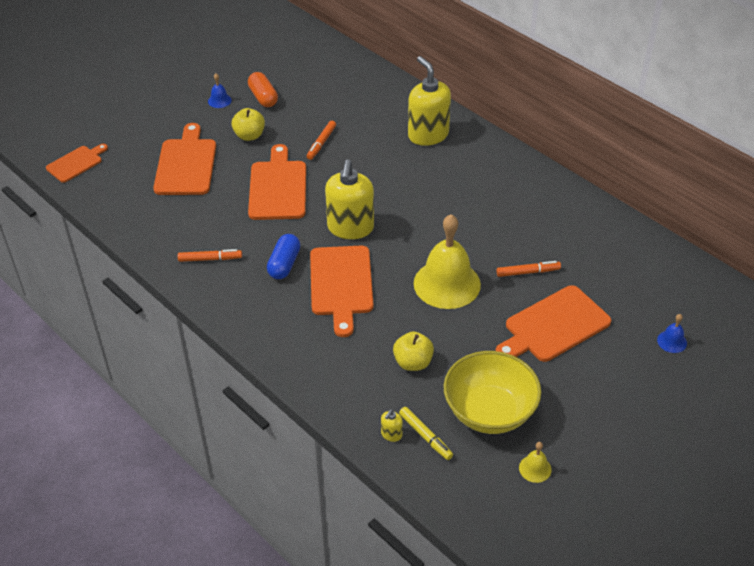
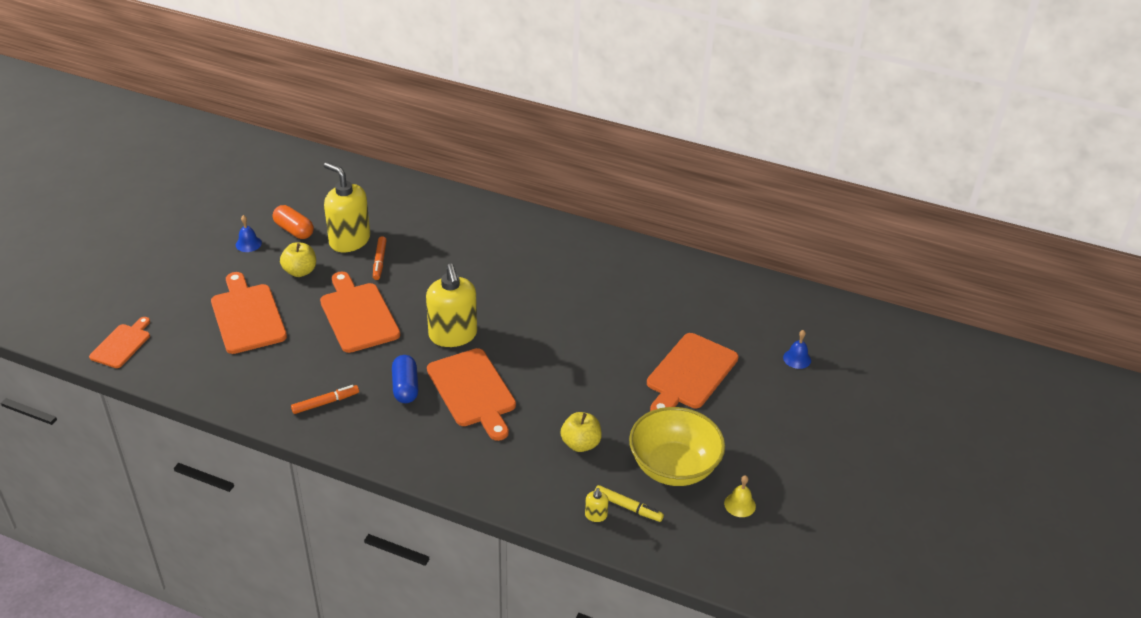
camera: 25 degrees left, 5 degrees down
(428, 135) = (481, 229): yellow soap dispenser -> yellow soap dispenser (349, 240)
(447, 284) = (573, 363): yellow bell -> none
(528, 272) = (641, 332): orange marker -> none

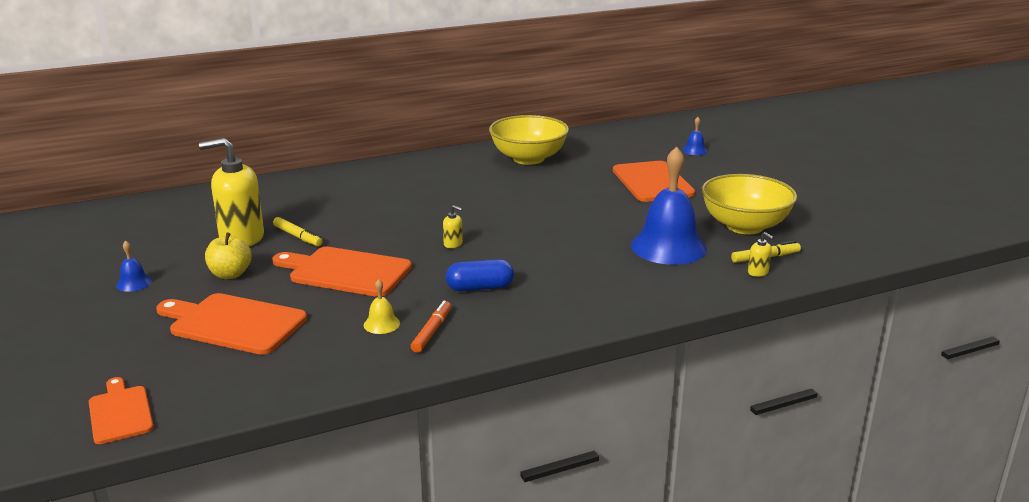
camera: 45 degrees left, 15 degrees down
(294, 230) = (168, 255): orange capsule -> none
(379, 261) = (298, 236): orange marker -> yellow marker
(405, 387) = (480, 288): blue capsule -> blue capsule turned 45 degrees counterclockwise
(453, 335) = (453, 244): yellow soap dispenser -> yellow soap dispenser, size x0.40
(472, 391) = (536, 262): orange cutting board -> none
(580, 444) = (668, 247): yellow apple -> blue bell
(646, 279) = (528, 158): none -> yellow bowl
(740, 504) = (815, 221): yellow bell -> yellow bell (381, 324)

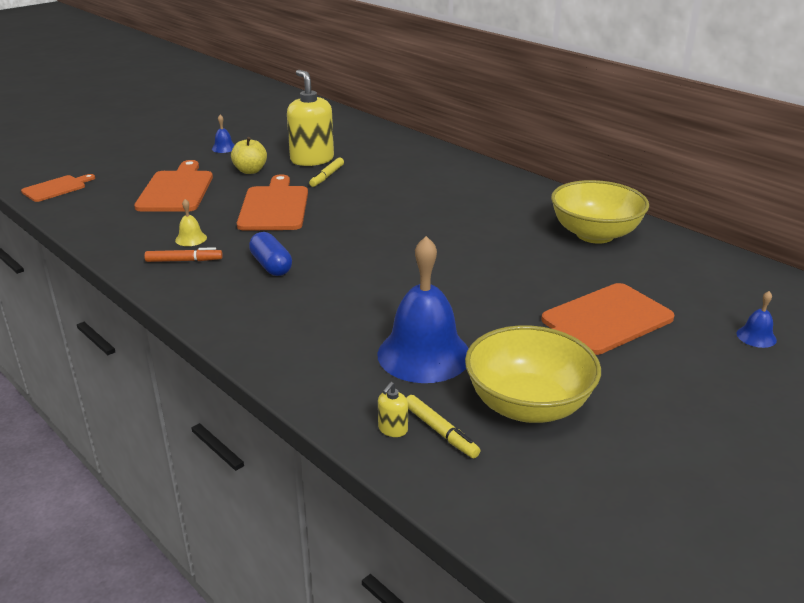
camera: 70 degrees right, 5 degrees up
(453, 244) = (353, 237): yellow soap dispenser -> none

